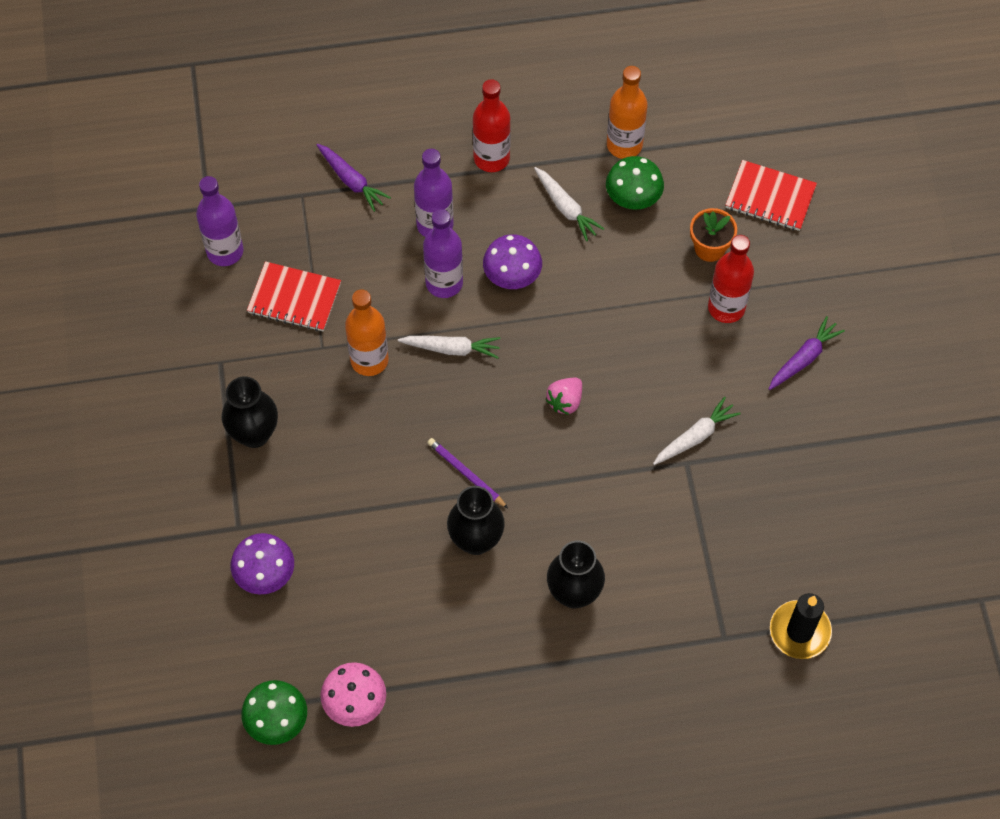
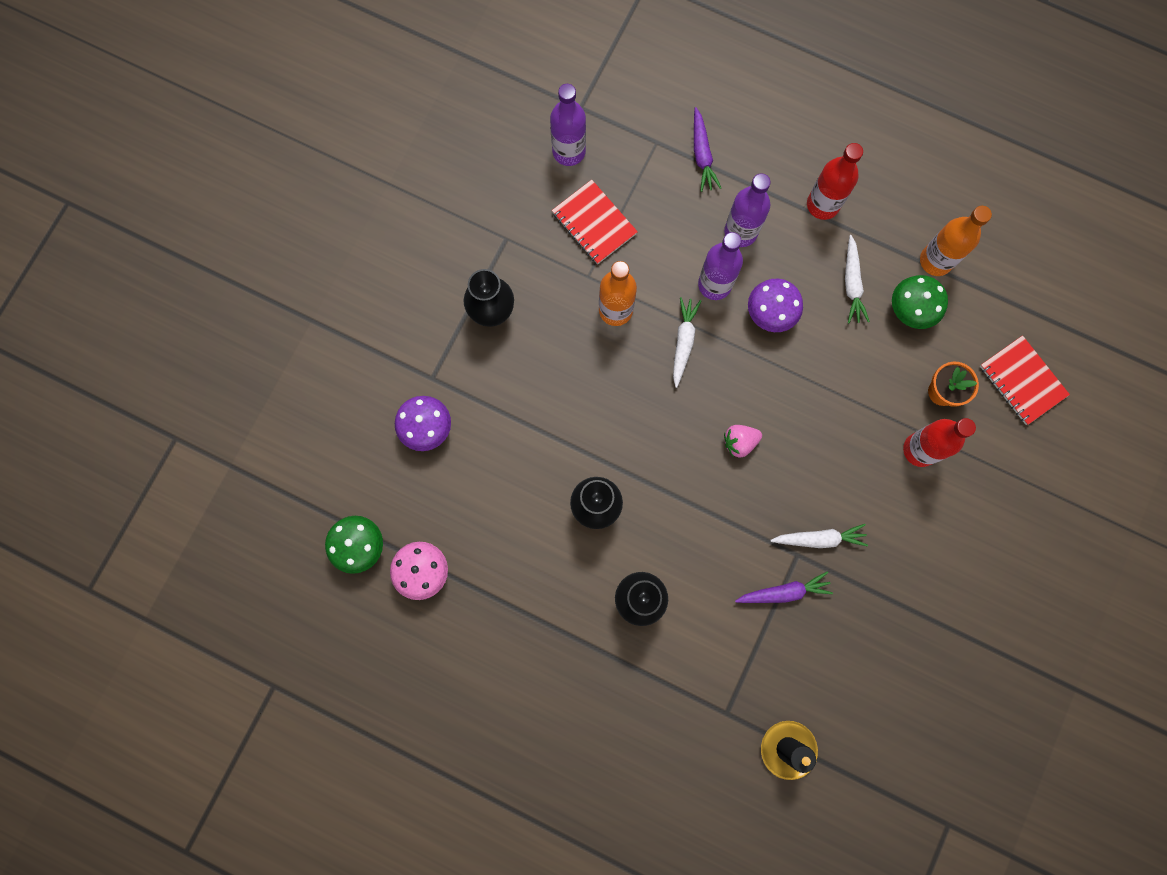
camera: 35 degrees right, 15 degrees up
(452, 349) = (683, 342): white carrot -> white carrot turned 120 degrees counterclockwise
(466, 474) = (625, 449): purple pencil -> none
(804, 358) = (951, 533): purple carrot -> purple carrot (784, 592)

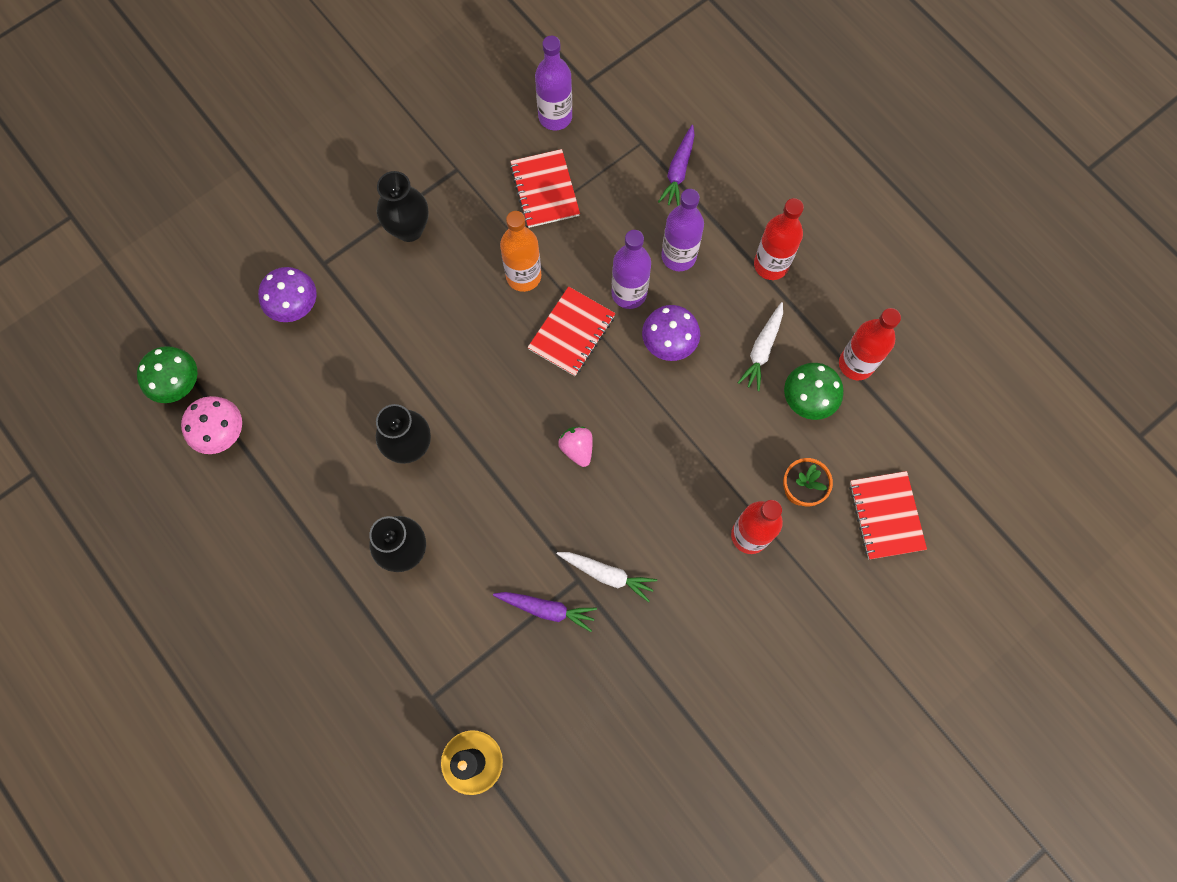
camera: 25 degrees right, 5 degrees down
(683, 342) = (572, 333): white carrot -> red notebook
(739, 442) = (577, 449): pink strawberry -> pink strawberry turned 60 degrees clockwise
(935, 261) = (856, 364): orange bottle -> red bottle

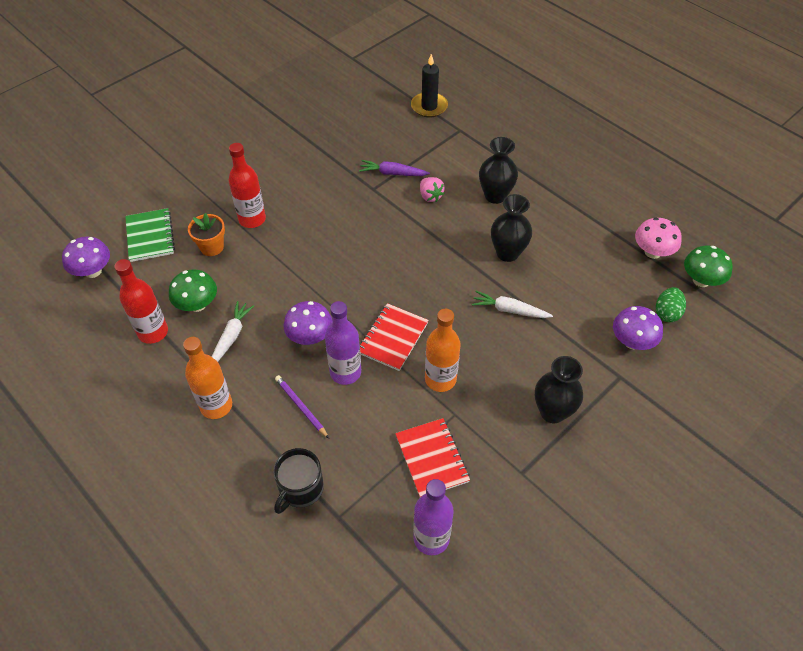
camera: 175 degrees right, 20 degrees down
(239, 340) = (667, 313): none -> green egg
(577, 449) = (380, 260): pink strawberry -> pink strawberry (430, 196)
(607, 574) = (353, 193): white carrot -> white carrot (509, 310)
(678, 171) = (300, 488): purple carrot -> black mug
(678, 256) = (301, 407): purple bottle -> purple pencil
(771, 265) = (216, 406): red bottle -> orange bottle
(886, 516) = (150, 236): red notebook -> green notebook
(950, 462) = (93, 271): none -> purple mushroom

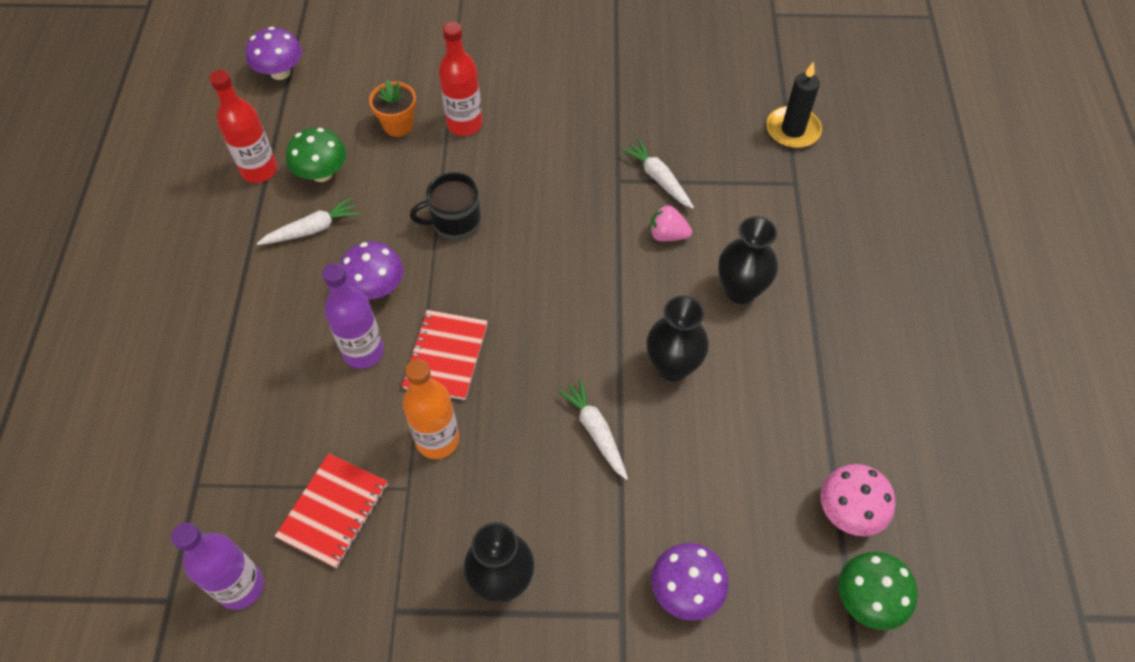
camera: 45 degrees right, 5 degrees up
(150, 236) = (361, 74): green notebook -> none
(216, 406) = (227, 285): orange bottle -> none
(300, 488) = (199, 427): black mug -> black mug (455, 222)
(301, 407) = (288, 350): purple pencil -> none
(392, 173) = (658, 178): purple carrot -> white carrot
(392, 338) = (445, 356): red notebook -> red notebook turned 60 degrees counterclockwise
(430, 196) = (667, 235): pink strawberry -> pink strawberry turned 90 degrees clockwise
(667, 313) = (771, 597): green egg -> none

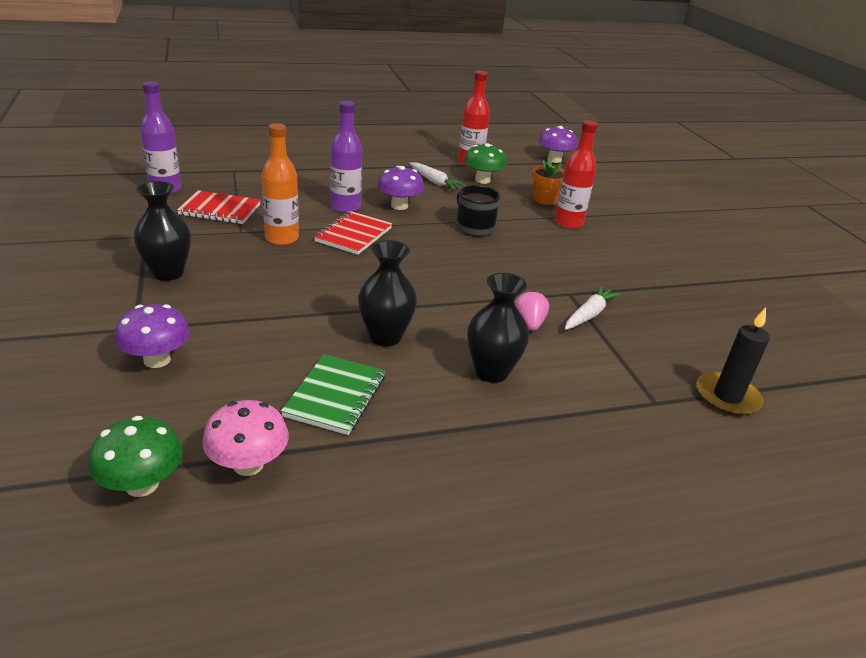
camera: 70 degrees right, 25 degrees down
(445, 356) = (353, 235): red notebook -> red notebook turned 60 degrees counterclockwise
(595, 431) = (306, 302): white carrot -> none
(763, 428) = (335, 396): none -> green notebook

